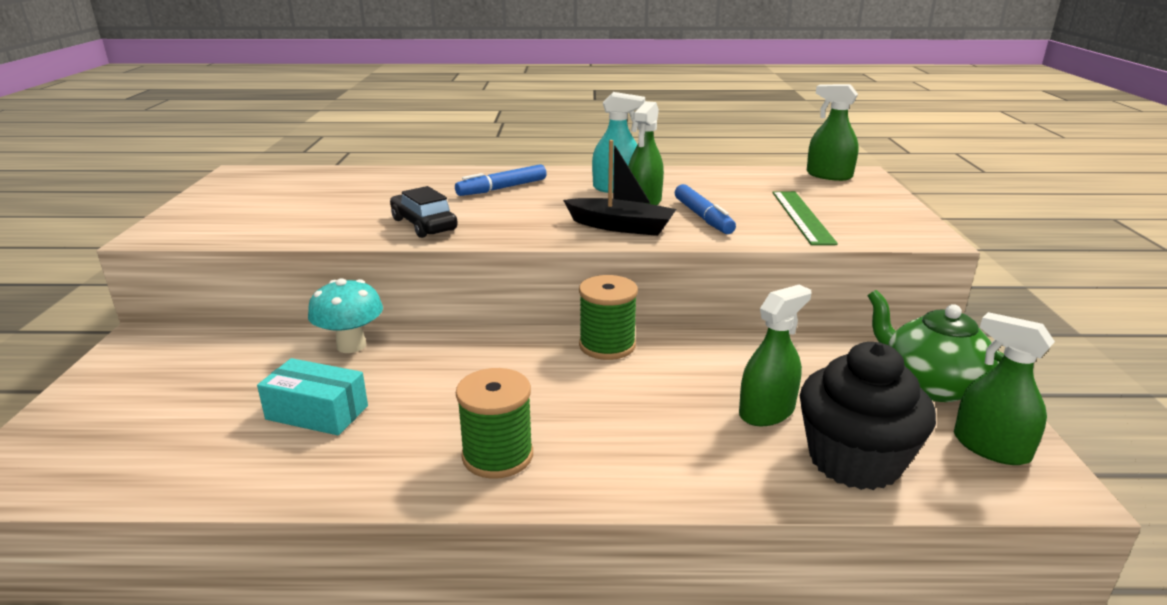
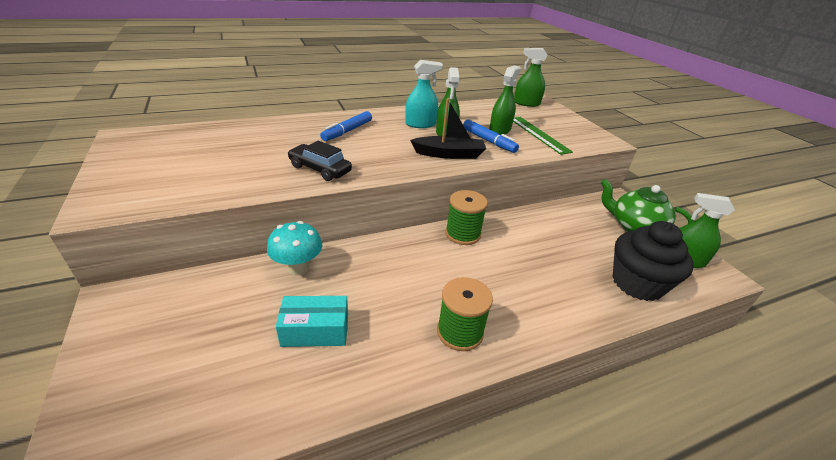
camera: 25 degrees left, 10 degrees up
(766, 411) = (576, 262): green spray bottle -> green spray bottle (500, 130)

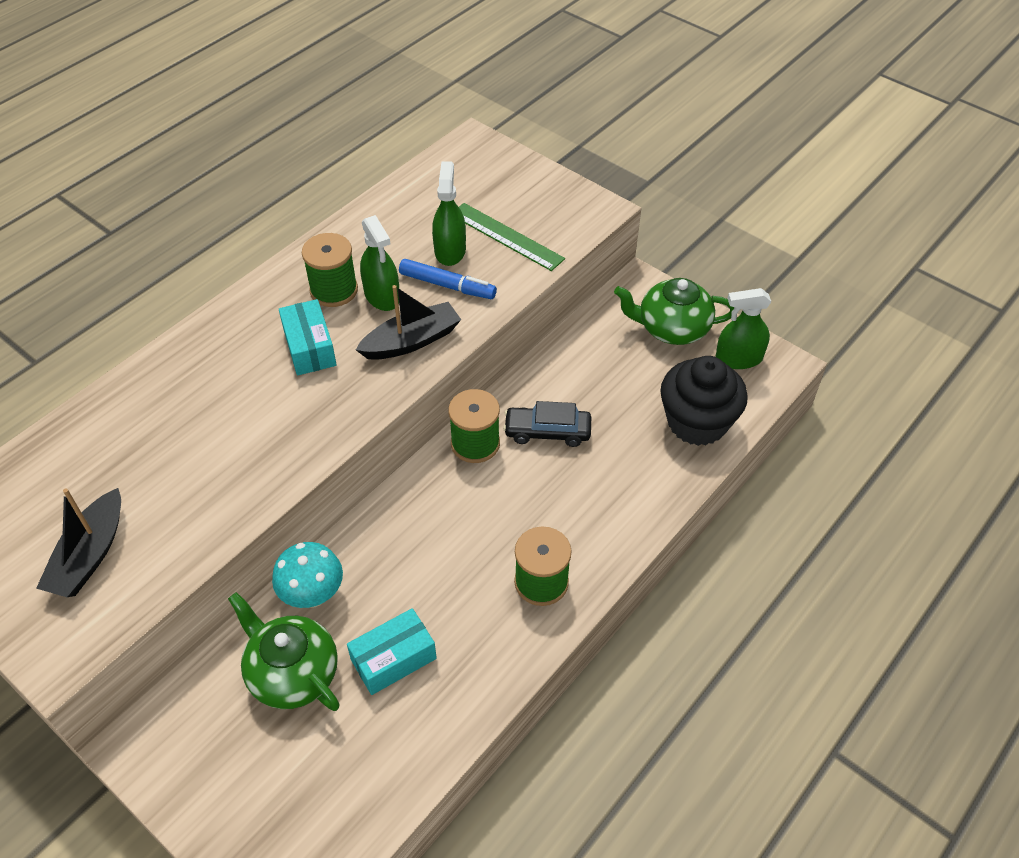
camera: 25 degrees left, 15 degrees up
(177, 173) = (90, 555): none -> black boat
(243, 305) = (292, 673): none -> green teapot
(320, 169) = (267, 454): black car -> black car (547, 432)
(347, 131) = (243, 358): blue marker -> none
(387, 139) = (309, 347): none -> turquoise box
(420, 124) = (334, 290): turquoise spray bottle -> green spool
(526, 103) = (456, 159): green spray bottle -> none

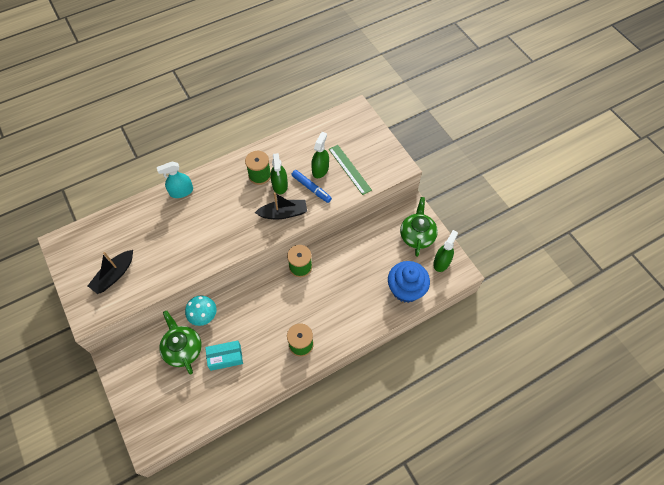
camera: 20 degrees right, 10 degrees up
(180, 360) = (181, 191): none -> turquoise spray bottle
(309, 347) = (238, 202): turquoise box -> none
(547, 432) = (335, 271): black car -> none
(672, 328) = (417, 235): green teapot -> green teapot turned 75 degrees clockwise
(697, 422) = (406, 289): black cupcake -> blue cupcake
(738, 358) = (441, 262): green spray bottle -> green spray bottle turned 105 degrees clockwise

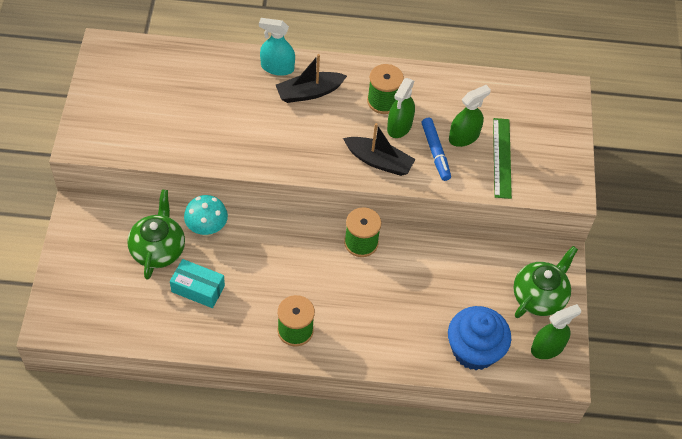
camera: 30 degrees right, 5 degrees down
(114, 275) = (138, 116): black boat -> black boat (309, 92)

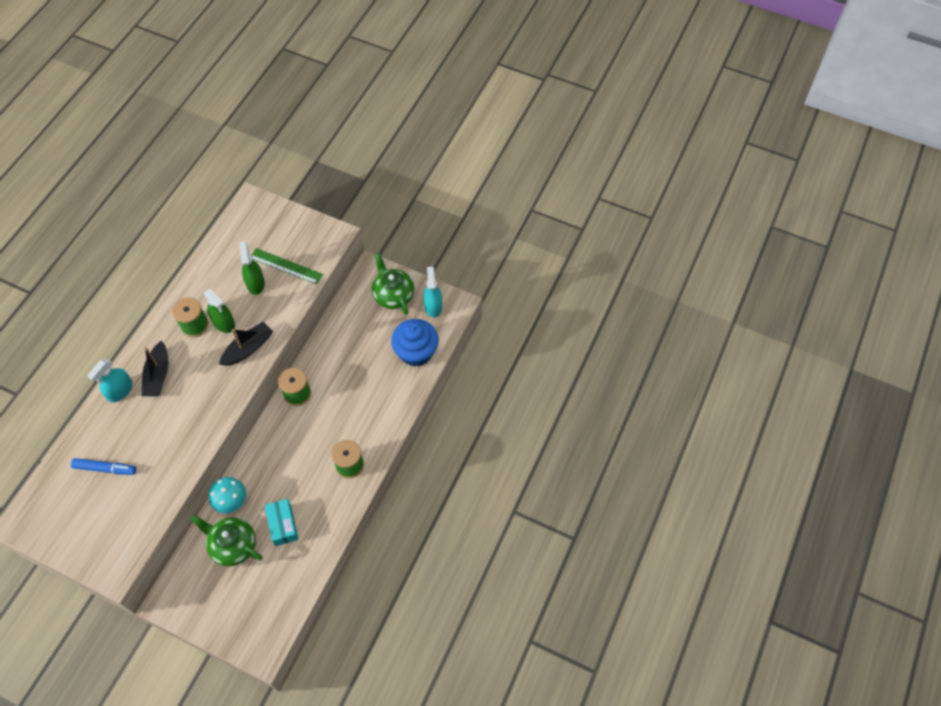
camera: 65 degrees left, 5 degrees up
(198, 289) = (283, 525): turquoise box -> turquoise box turned 60 degrees counterclockwise
(435, 152) = (259, 307): blue marker -> blue marker (105, 468)
(547, 348) = (433, 306): green spray bottle -> turquoise spray bottle

